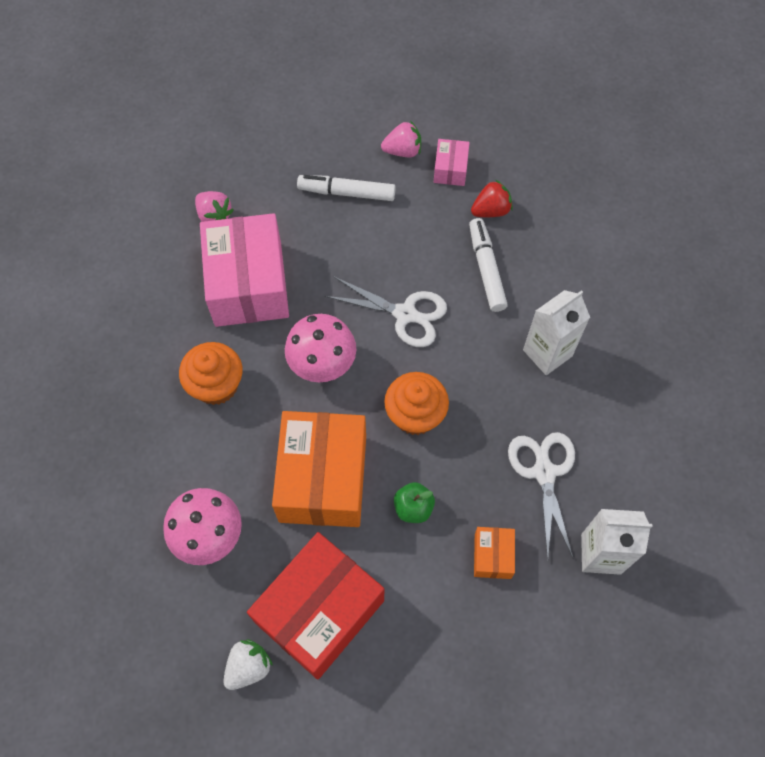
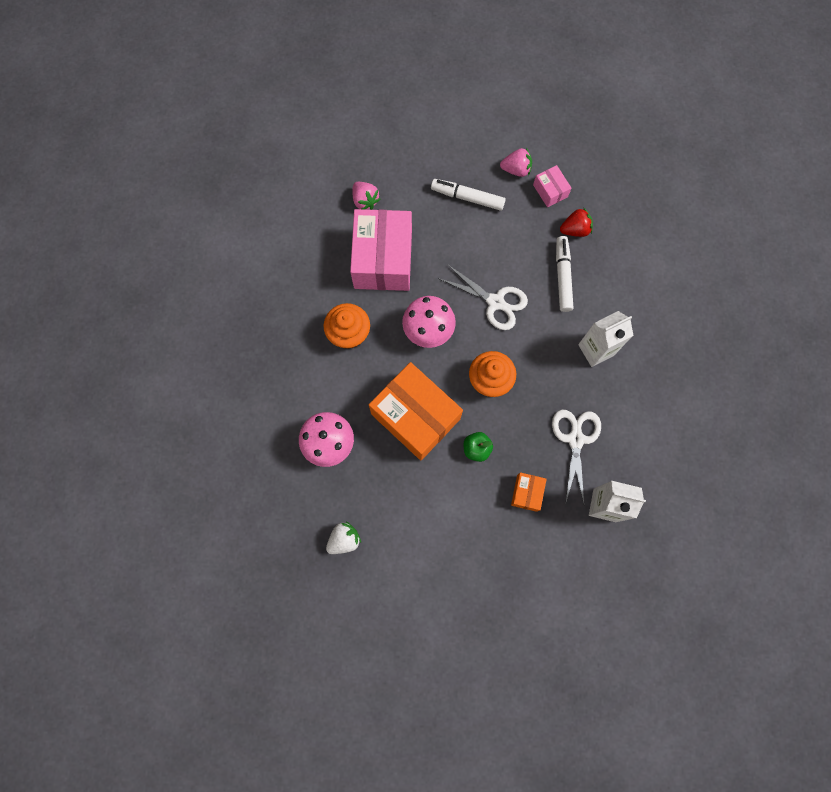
camera: 10 degrees right, 10 degrees up
(319, 611) = (398, 510): red box -> none
(323, 478) = (415, 416): orange box -> orange box turned 60 degrees counterclockwise
(450, 169) = (550, 191): pink box -> pink box turned 45 degrees counterclockwise

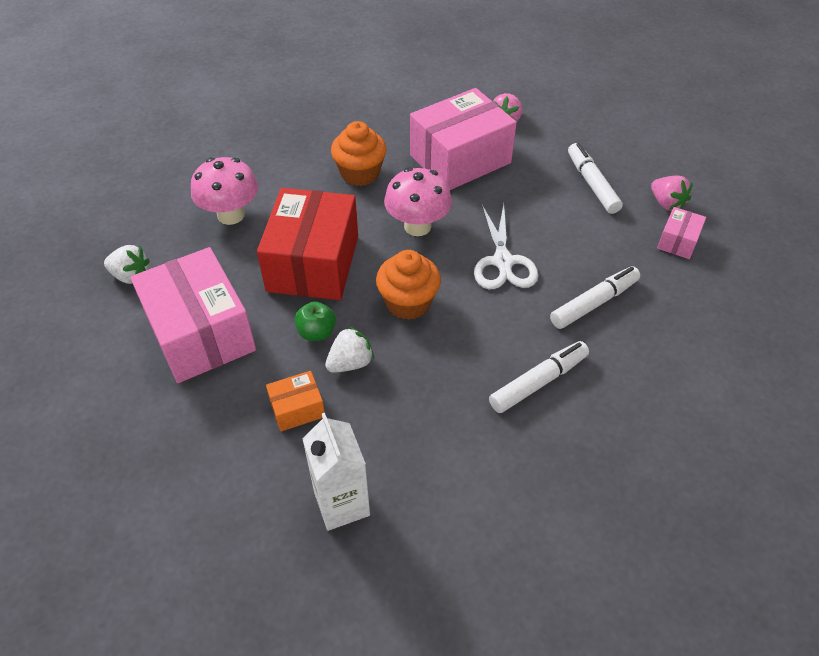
camera: 55 degrees right, 25 degrees down
(415, 416) = (313, 263): orange box -> red box
(429, 519) = (200, 333): none -> pink box
(513, 443) = (350, 363): none -> white strawberry
(575, 230) = (660, 285): red strawberry -> none
(575, 439) = (406, 422): white scissors -> none
(596, 350) = (538, 382): white carton -> white marker

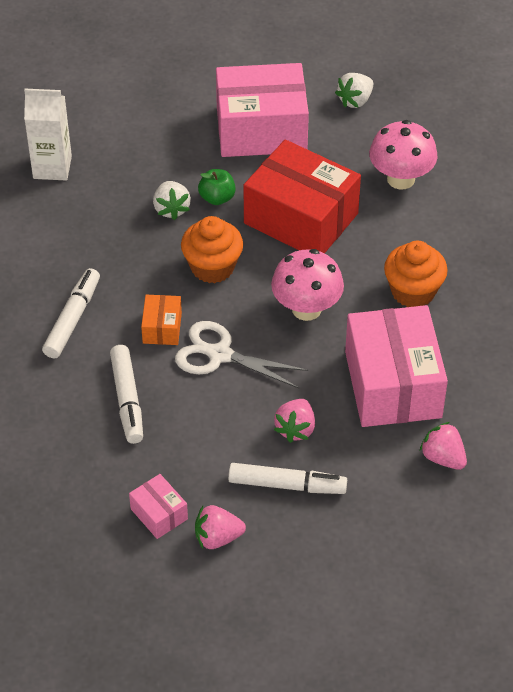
camera: 115 degrees right, 0 degrees up
(297, 409) = (148, 166): orange box -> orange box (162, 328)
(538, 382) = (73, 319): white marker -> white marker turned 150 degrees counterclockwise
(540, 195) = (295, 429): none -> pink strawberry

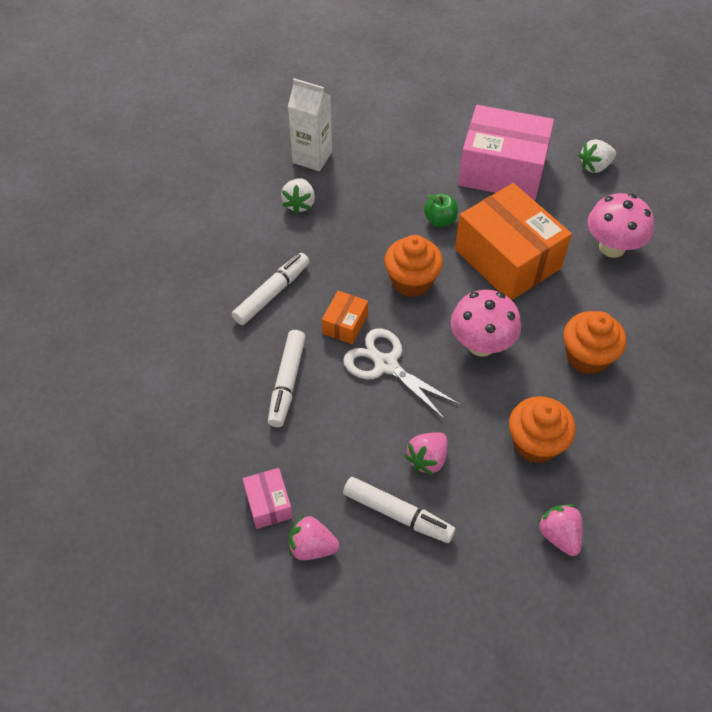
camera: 20 degrees right, 5 degrees up
(171, 209) = (397, 219): white strawberry -> white strawberry (299, 204)
(301, 218) = (507, 259): red box -> orange box
(392, 384) = (535, 443): pink box -> orange cupcake

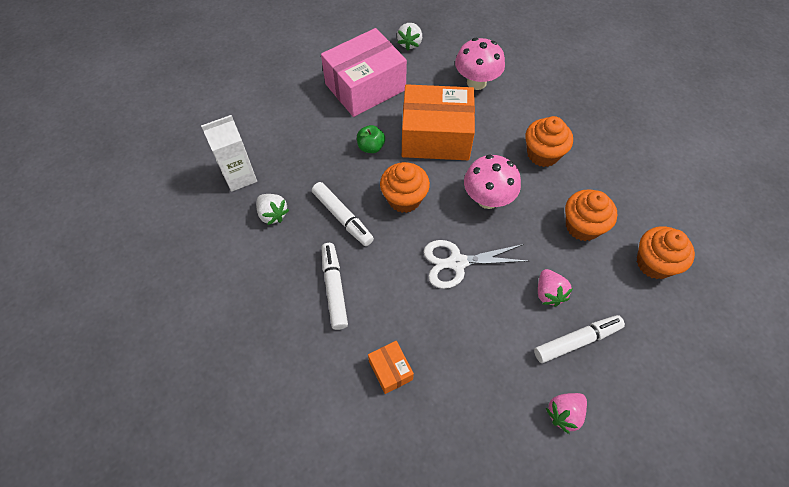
camera: 50 degrees left, 5 degrees up
(268, 504) = (509, 418): pink box -> none
(287, 382) = (419, 333): white marker -> white marker (342, 217)
(345, 324) = (403, 262): orange box -> orange box (390, 370)
(559, 535) = (654, 263): pink strawberry -> orange cupcake

